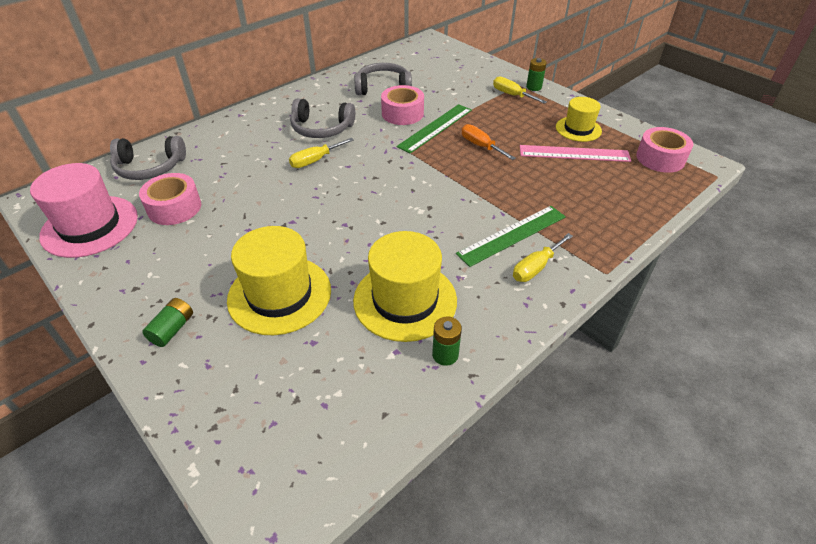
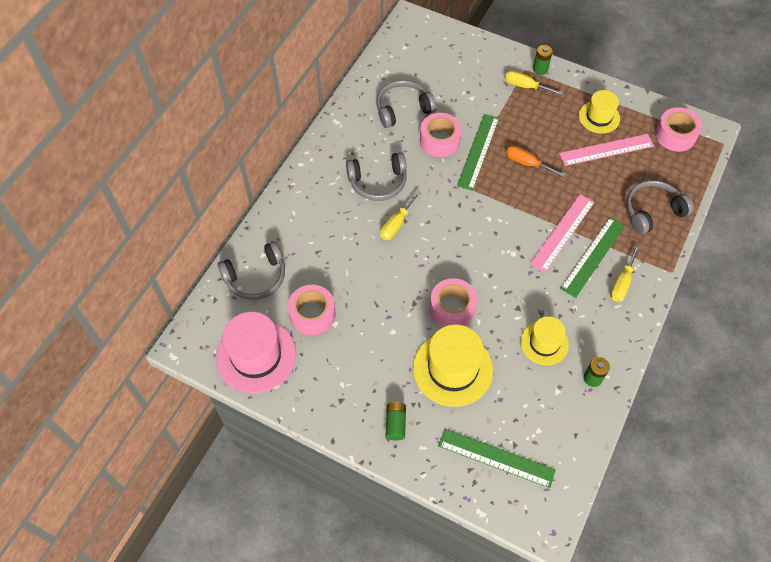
camera: 20 degrees left, 15 degrees up
(262, 406) = (496, 457): none -> green ruler
(320, 239) = (452, 308): none -> pink tape
(405, 300) = (544, 343): yellow hat -> yellow hat, size x0.61
(487, 206) = (562, 232): none -> pink ruler
(605, 213) = (652, 211): none -> grey headphones

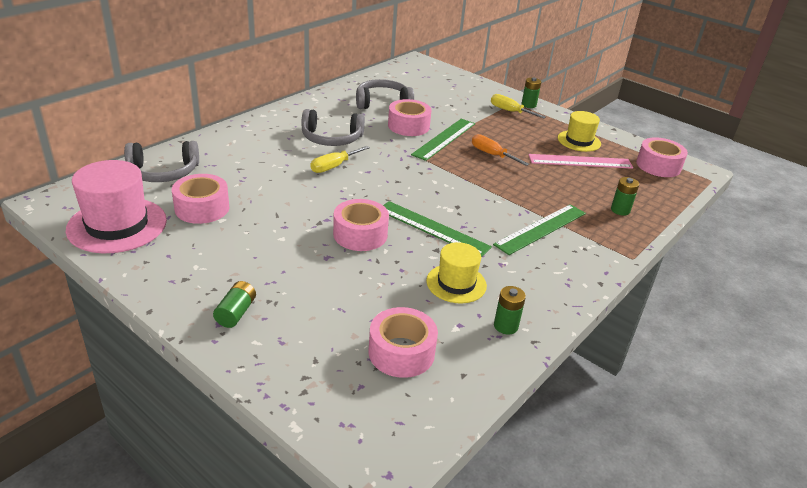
camera: 10 degrees right, 25 degrees down
(452, 369) = (334, 281): yellow hat -> none
(496, 457) = (346, 373): green ruler -> green ruler (433, 228)
(527, 427) = (401, 352): none -> pink tape
(562, 232) = (512, 205): pink ruler -> none
(622, 283) = (569, 255): yellow screwdriver -> none
(652, 211) = (620, 210): grey headphones -> green battery

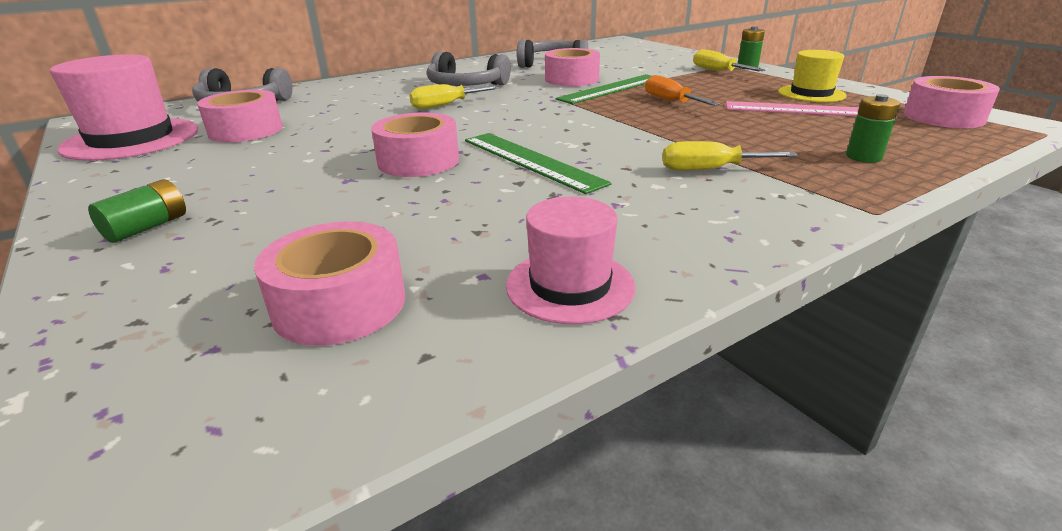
camera: 20 degrees right, 5 degrees down
(456, 283) = (519, 221): yellow hat -> none
(505, 326) = (570, 285): green battery -> pink hat
(541, 229) = (710, 170): green ruler -> yellow screwdriver

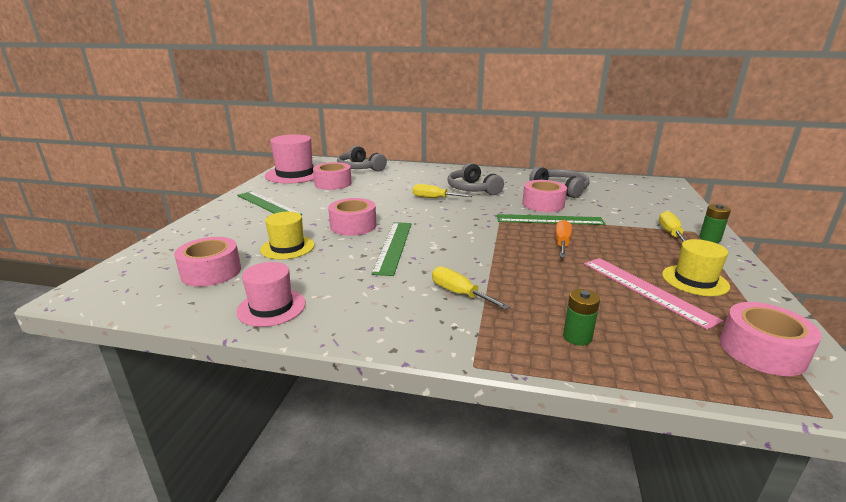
camera: 45 degrees right, 5 degrees down
(147, 227) = (230, 216): green battery -> none
(190, 188) = (267, 205): none -> green ruler
(388, 218) = (287, 247): none -> yellow hat

